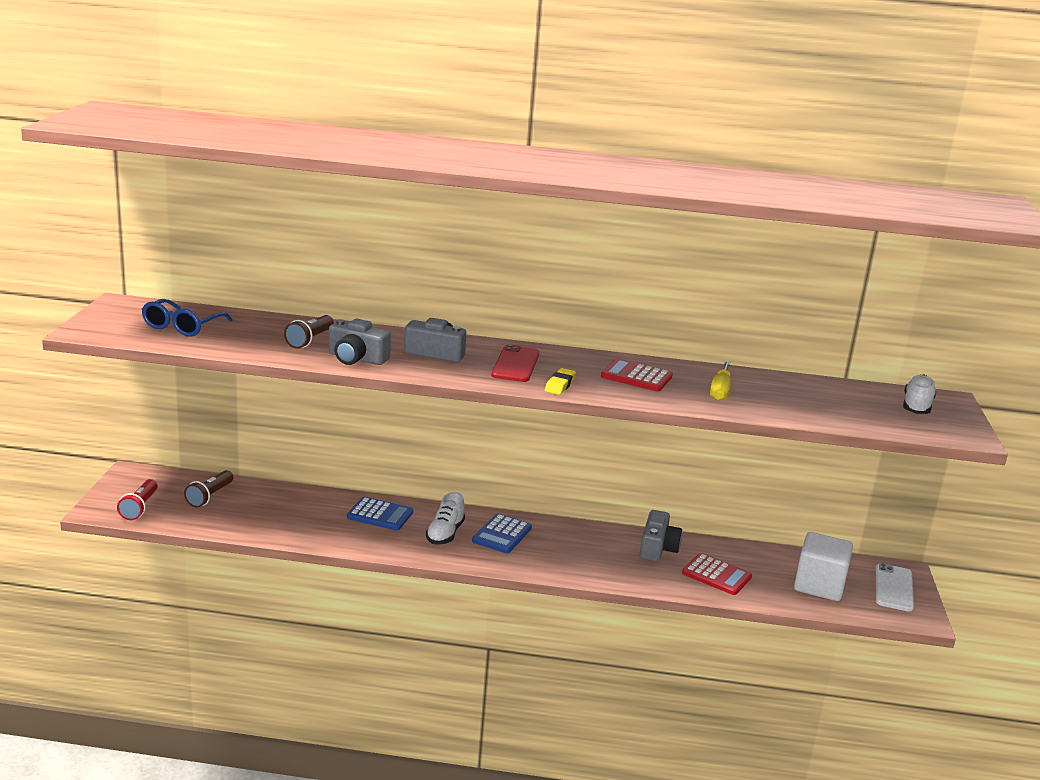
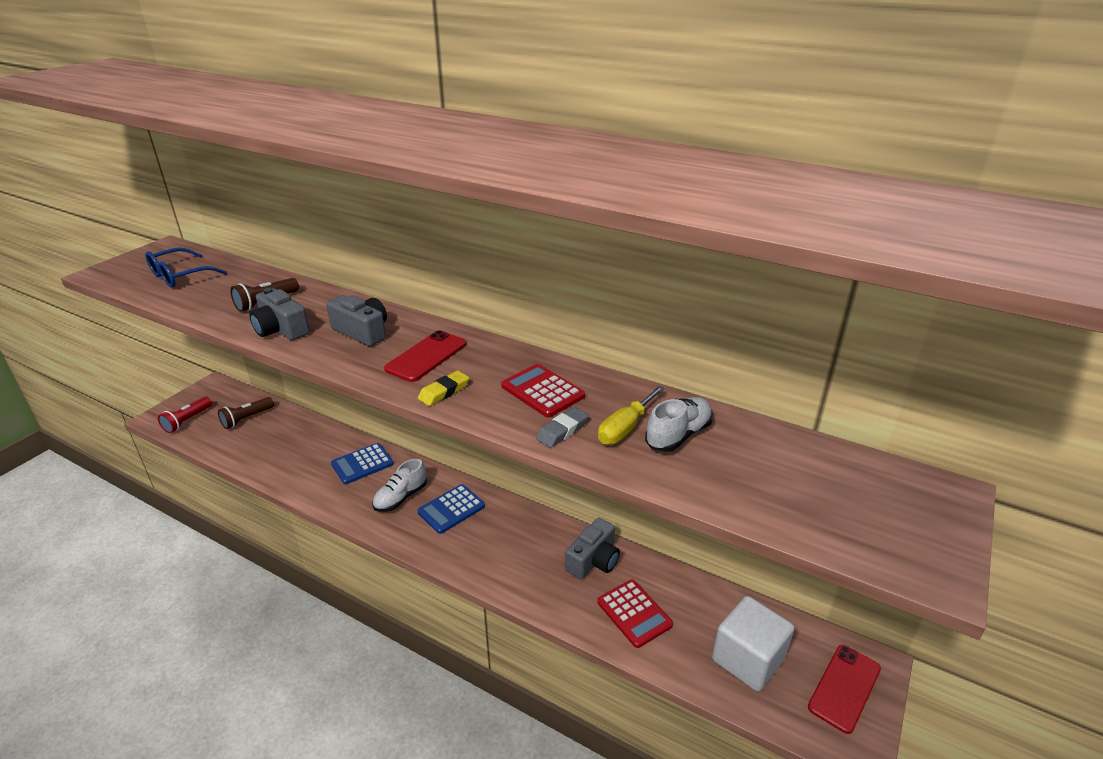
camera: 25 degrees right, 10 degrees up
(380, 515) = (362, 464): blue calculator -> blue calculator turned 105 degrees clockwise
(677, 397) = (562, 431): none -> grey eraser
(893, 588) = (844, 688): white phone -> red phone
(916, 406) = (887, 499): white shoe -> white shoe (678, 435)

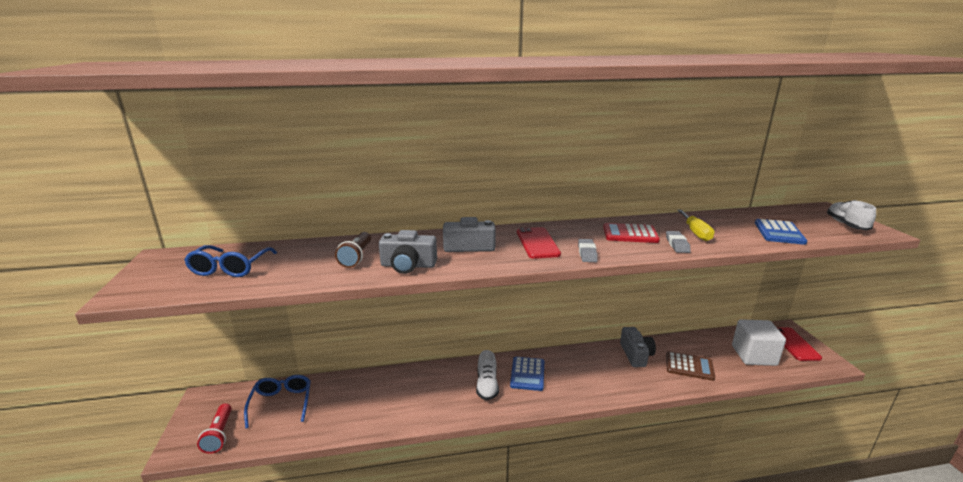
camera: 40 degrees left, 10 degrees down
(247, 419) = (281, 403): brown flashlight -> blue glasses
(362, 464) = (429, 382): blue calculator -> blue calculator (779, 232)
(444, 391) = (587, 253): yellow eraser -> grey eraser
(634, 613) = (689, 366): red calculator -> brown calculator
(678, 435) = (718, 227): white shoe -> white shoe (846, 225)

